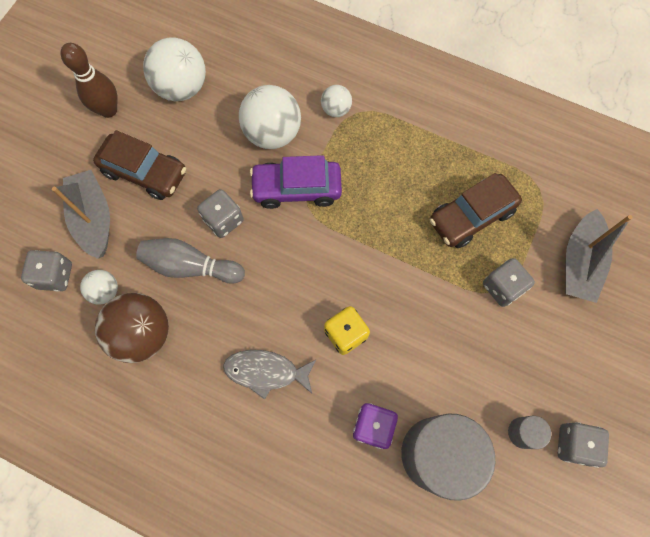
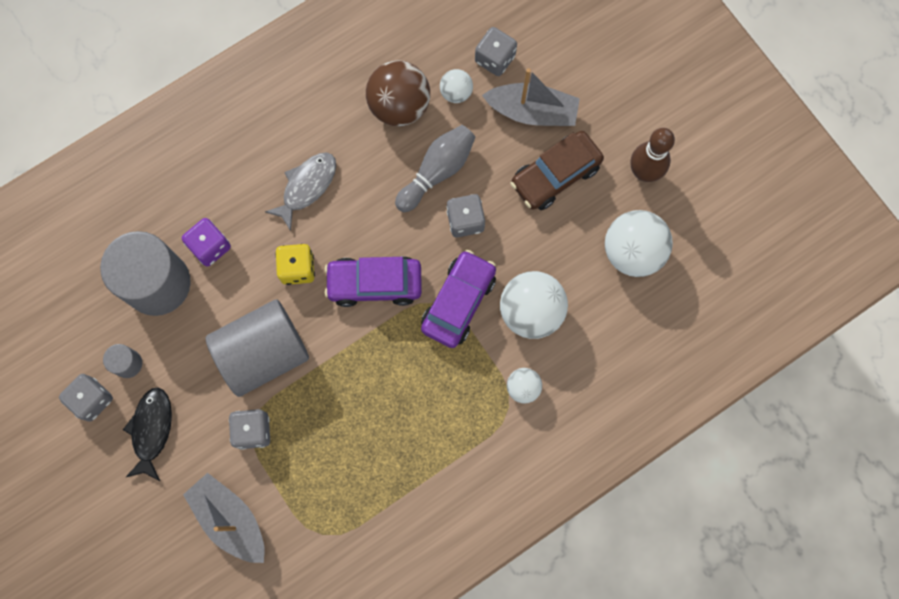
camera: 120 degrees right, 5 degrees up
(320, 261) = (374, 284): none -> purple car
(435, 318) = (263, 353): none -> grey cylinder
(471, 216) = (335, 448): brown car -> none
(560, 372) = (152, 430): none -> black fish

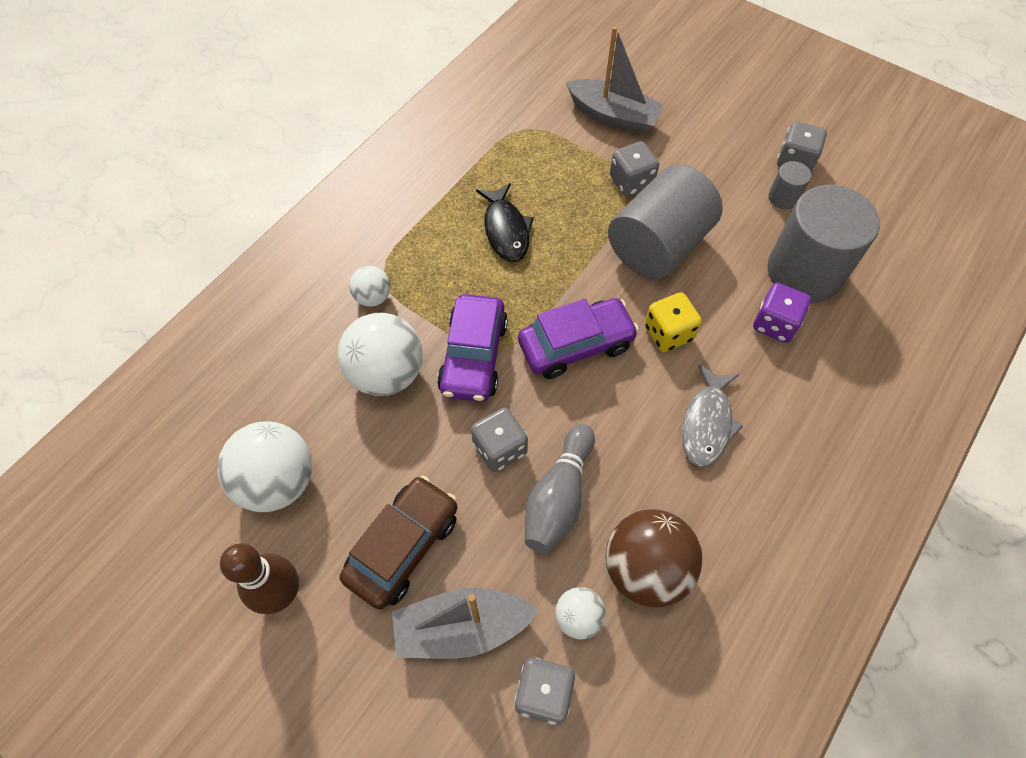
camera: 160 degrees right, 15 degrees down
(152, 430) = (724, 155): black fish -> black fish (506, 230)

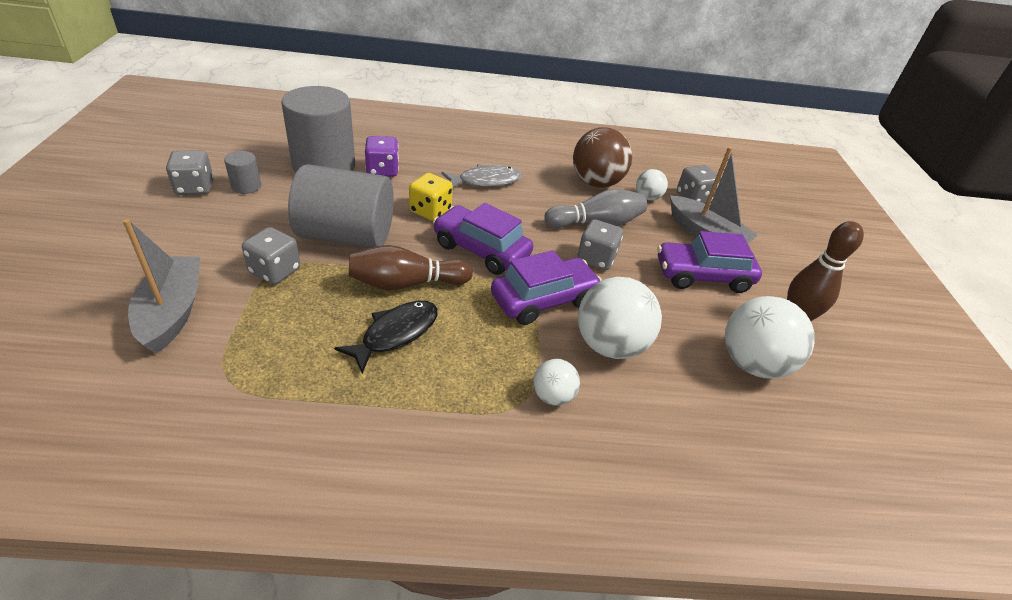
camera: 130 degrees left, 20 degrees down
(403, 546) = (702, 276): brown car -> purple car
(562, 262) = (406, 283): none -> brown bowling pin

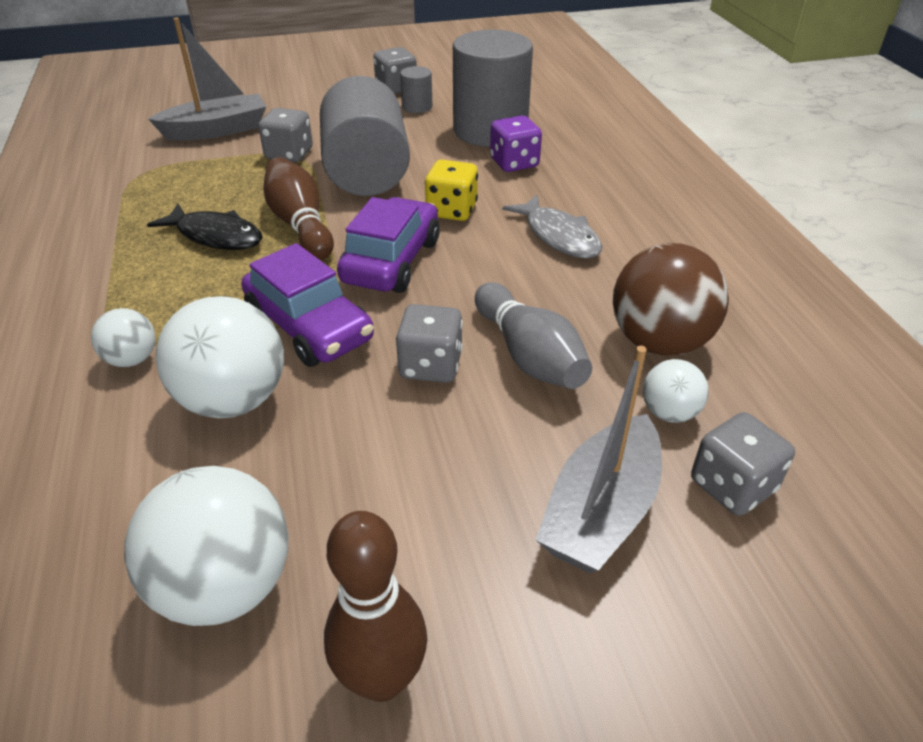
camera: 80 degrees right, 0 degrees up
(702, 276) = (452, 507): purple car -> none

